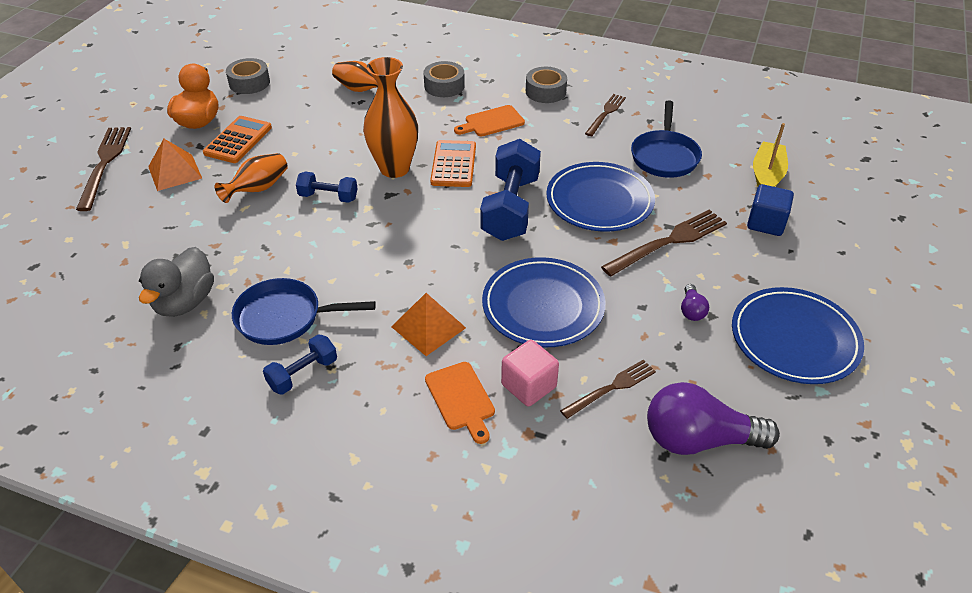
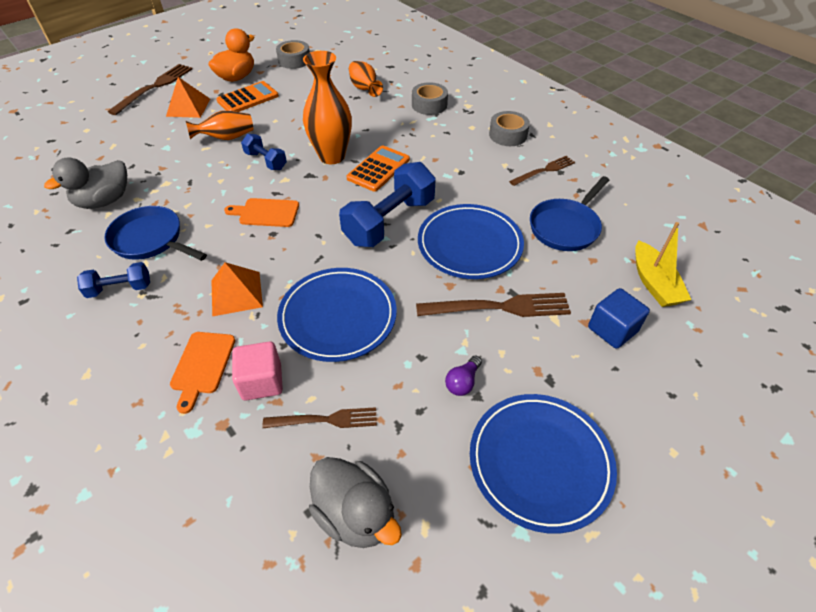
camera: 30 degrees right, 5 degrees up
(492, 122) = (440, 145): orange cutting board -> orange cutting board (266, 213)
(699, 439) = (356, 514): purple light bulb -> grey duck
(766, 175) = (654, 283): yellow boat -> yellow boat turned 120 degrees clockwise

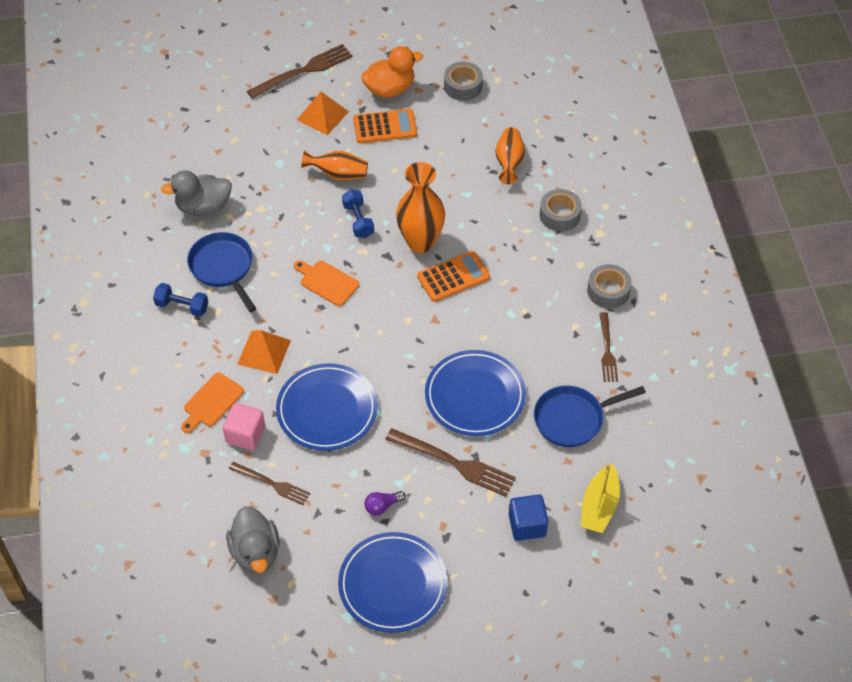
camera: 30 degrees right, 5 degrees up
(389, 221) = (424, 340): blue dumbbell -> none
(544, 170) = (607, 350): brown fork -> brown fork turned 90 degrees clockwise

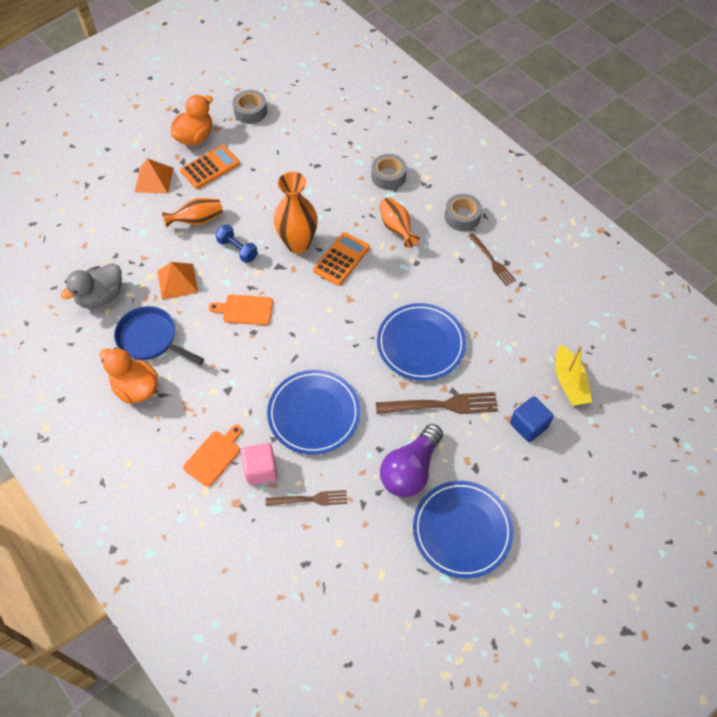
camera: 30 degrees left, 5 degrees up
(182, 306) = (136, 388): blue dumbbell -> orange duck
(212, 402) = (214, 456): orange cutting board -> orange cutting board turned 150 degrees counterclockwise
(255, 552) = (335, 565): grey duck -> none
(264, 352) = (231, 392): orange pyramid -> orange pyramid (177, 281)
(304, 71) = (115, 151): brown fork -> none
(382, 506) = (410, 469): purple light bulb -> purple light bulb, size x2.25
(509, 162) = (324, 153): orange vase -> orange vase (396, 228)
(573, 419) = (504, 325): blue pan -> none

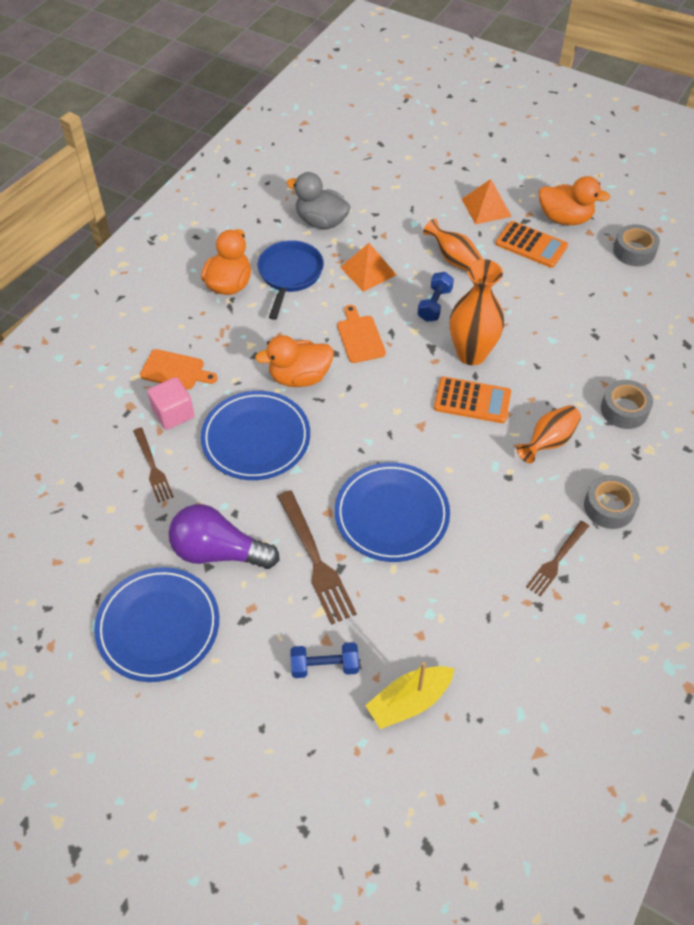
camera: 70 degrees right, 5 degrees down
(266, 364) = (299, 377): none -> orange duck
(528, 425) = (325, 666): blue cube -> blue dumbbell

